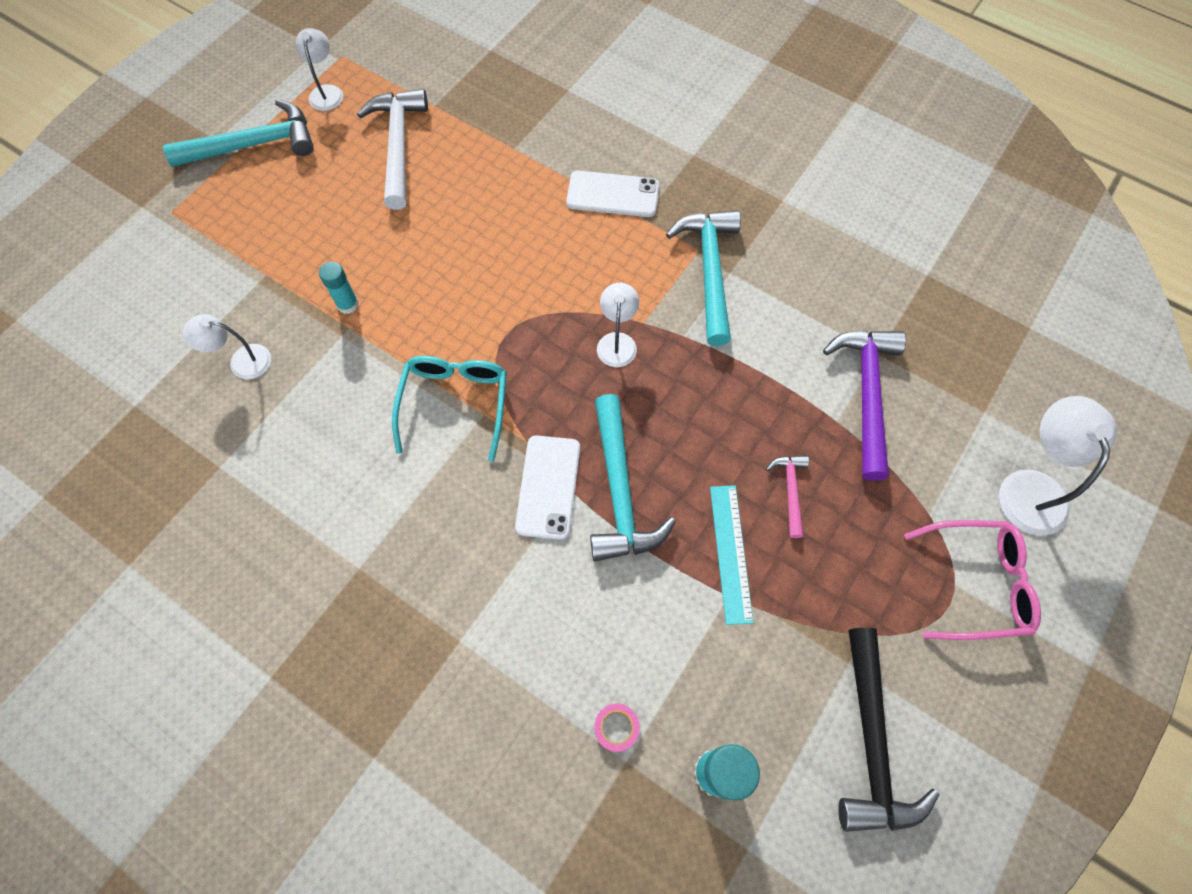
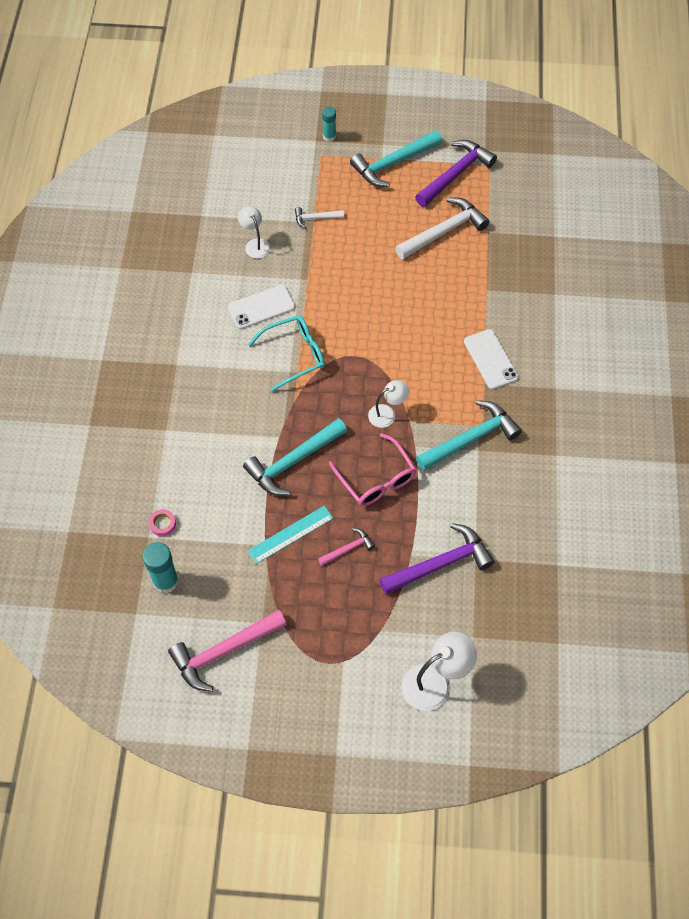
camera: 60 degrees right, 5 degrees down
(254, 144) = (393, 163): turquoise hammer -> turquoise hammer turned 105 degrees clockwise
(262, 269) = (315, 218): none -> white hammer
(326, 92) = (456, 174): white lamp -> purple hammer
(348, 304) = (321, 270): turquoise glue stick -> turquoise glue stick (329, 136)
(548, 487) = (274, 426): white phone -> white phone (261, 307)
(871, 743) = (223, 652): black hammer -> pink hammer
(977, 583) = (351, 673): pink glasses -> pink glasses (376, 479)

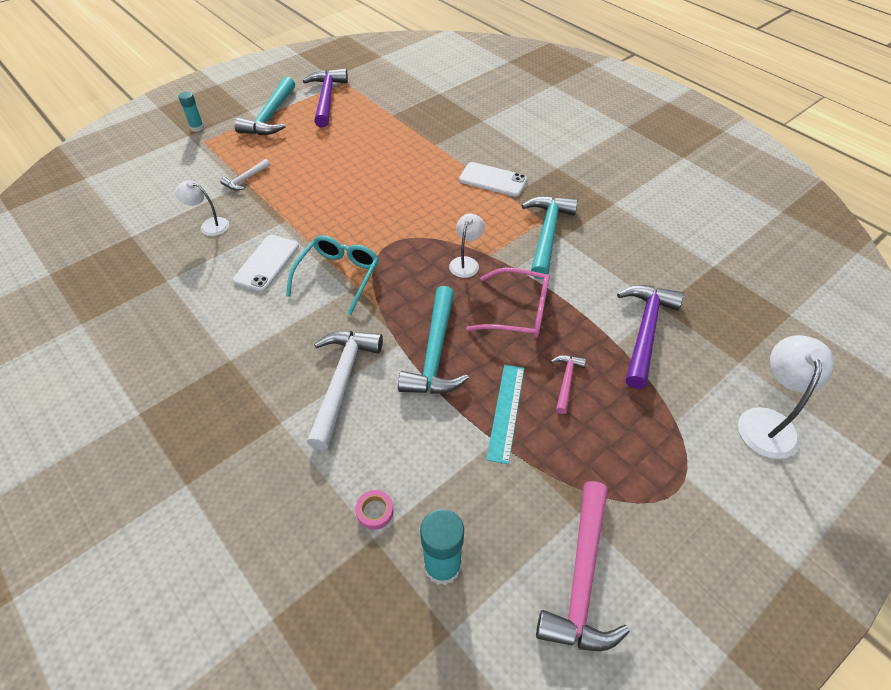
camera: 45 degrees left, 10 degrees down
(444, 231) = (360, 131): white hammer -> white hammer (342, 381)

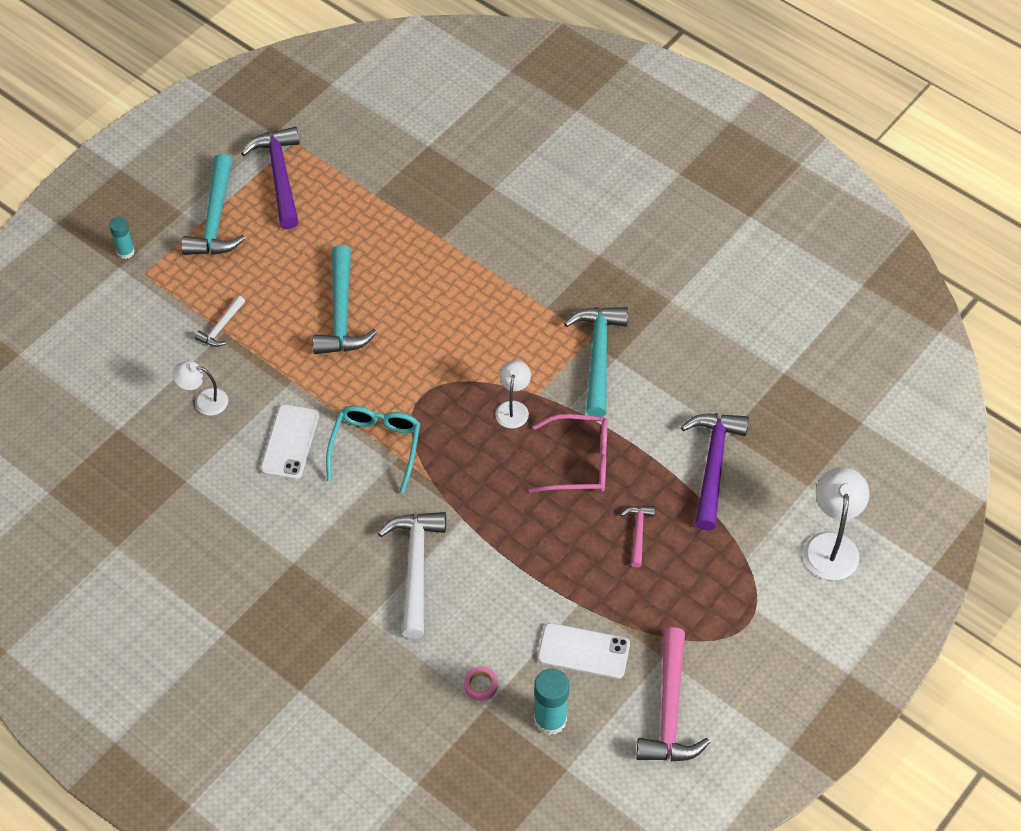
camera: 10 degrees left, 5 degrees up
(435, 353) = (502, 523): turquoise hammer -> turquoise hammer (341, 314)
(493, 180) = (523, 285): white phone -> white phone (583, 651)
(506, 412) = (583, 574): turquoise ruler -> none

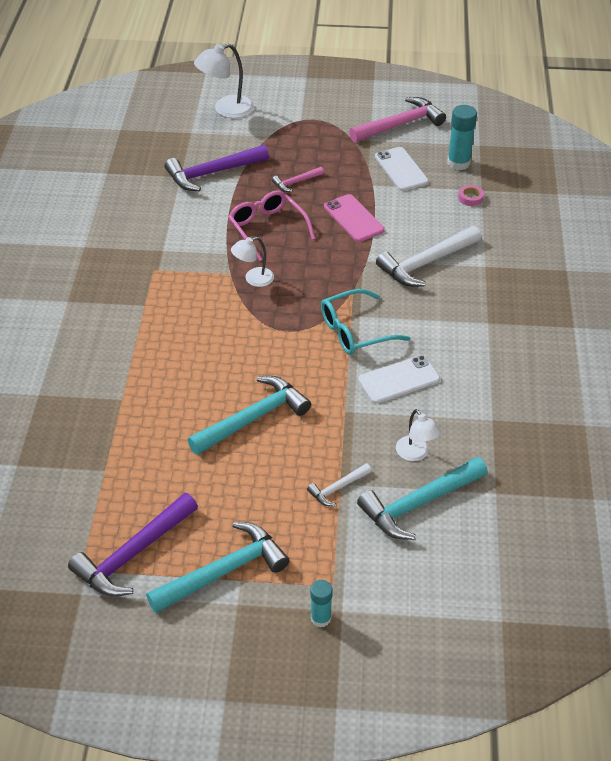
camera: 125 degrees left, 10 degrees down
(221, 327) = (337, 488): white hammer -> white hammer turned 150 degrees clockwise
(535, 548) = (353, 218): none -> pink phone
(598, 356) = (168, 259): turquoise hammer -> turquoise hammer (418, 504)

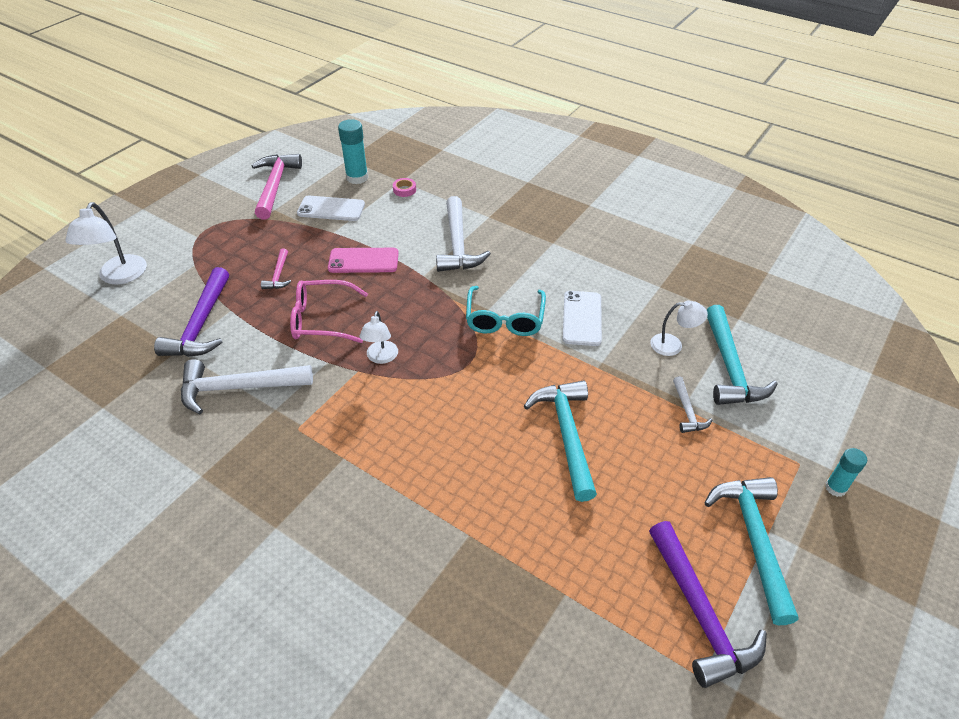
camera: 60 degrees left, 0 degrees up
(168, 223) = (238, 388): none -> white hammer

